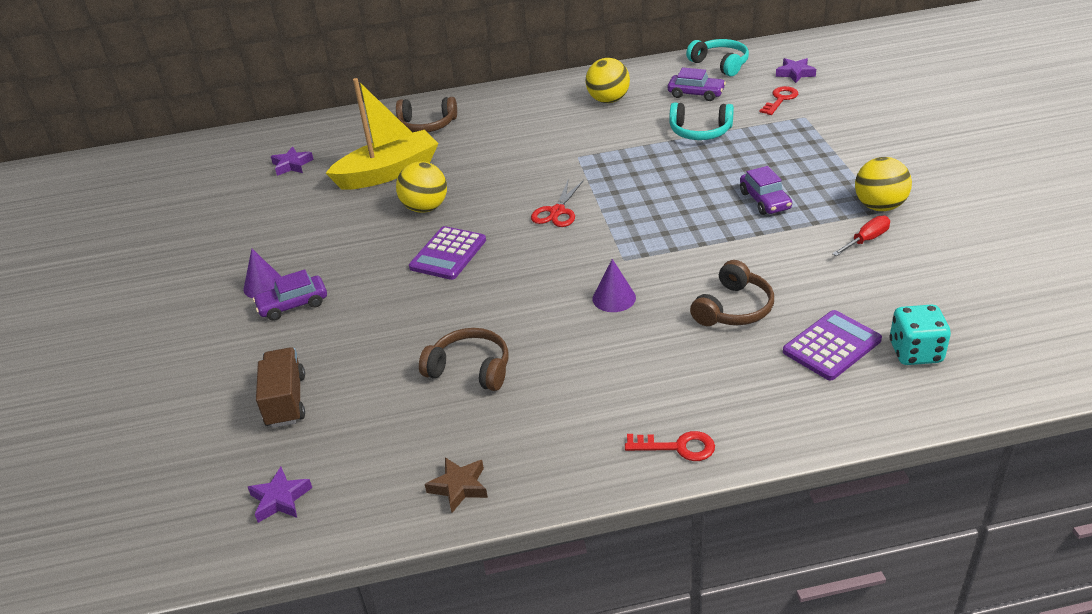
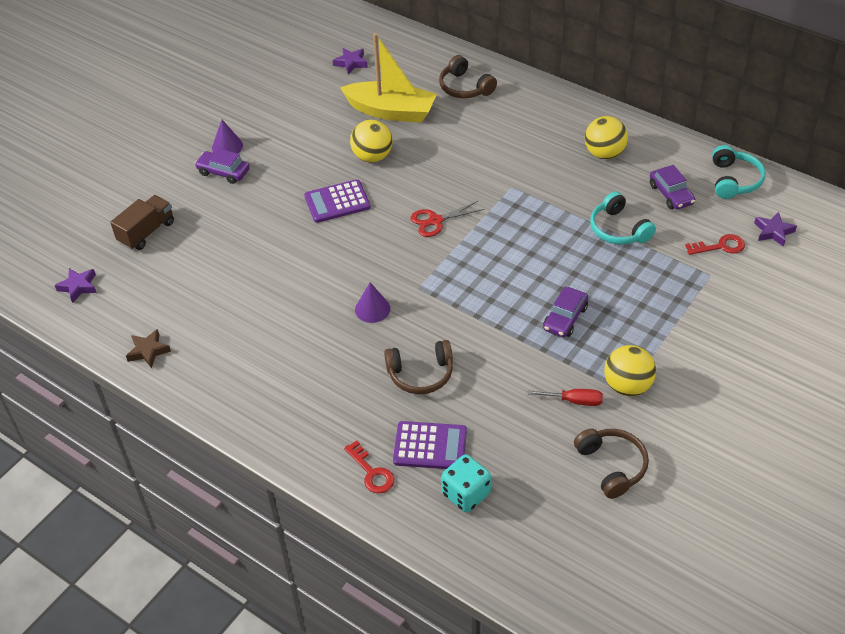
camera: 45 degrees right, 10 degrees up
(470, 369) = (243, 289): brown headphones -> brown headphones (611, 466)
(677, 447) = (263, 425): red key -> red key (371, 472)

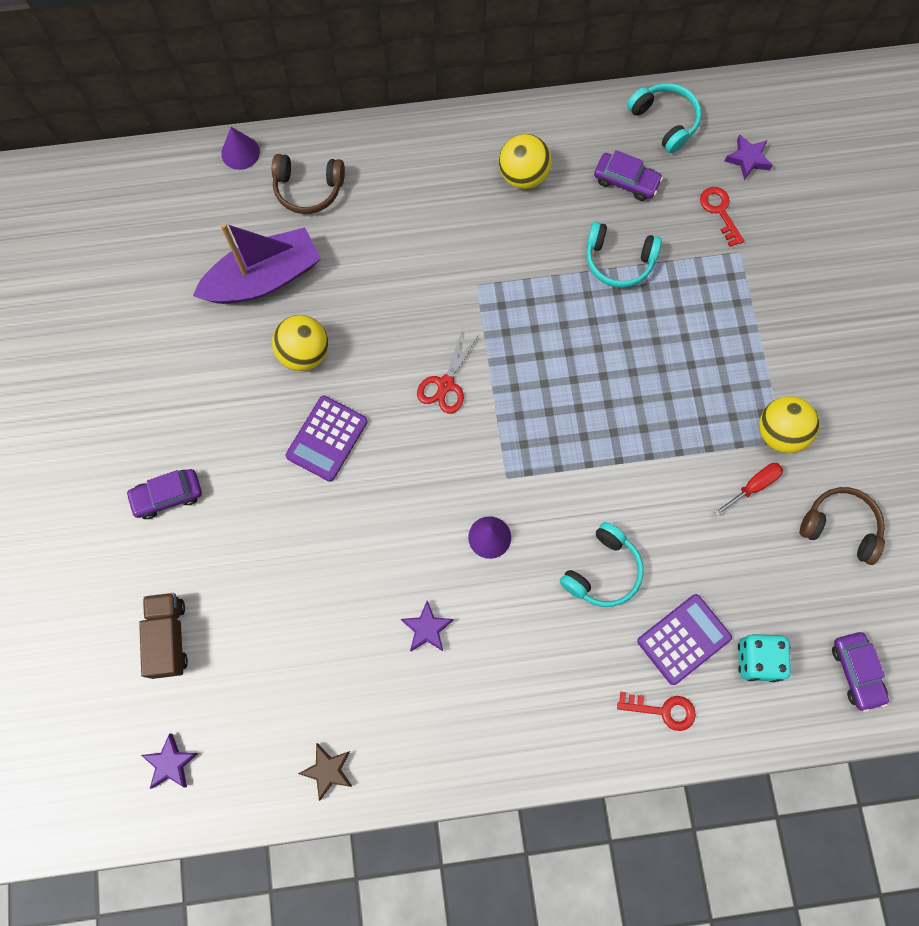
camera: 45 degrees left, 25 degrees up
(227, 146) = (135, 460): purple cone -> purple cone (240, 152)
(351, 63) = (153, 244): purple star -> purple star (427, 629)
(391, 111) = (263, 278): yellow boat -> purple boat
(420, 374) = (603, 571): brown headphones -> turquoise headphones
(565, 318) = (665, 402): purple car -> purple car (856, 672)
(720, 246) = (720, 212): red key -> red key turned 60 degrees counterclockwise

